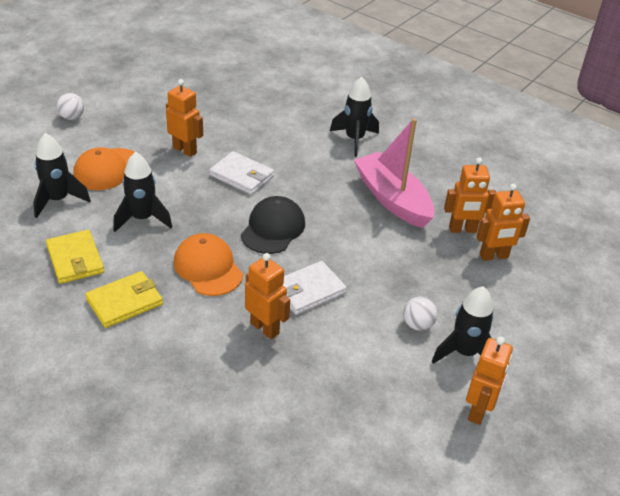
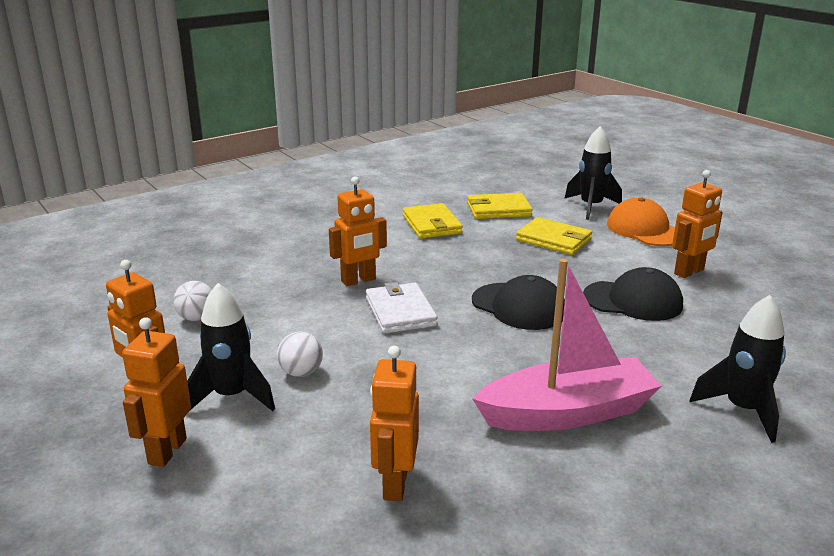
camera: 110 degrees right, 15 degrees down
(72, 117) = (749, 219): white ball -> white ball (196, 318)
(142, 218) = (553, 240): black rocket -> yellow wallet
(208, 268) = (462, 263): orange cap -> none
(242, 176) = (633, 301): white wallet -> black cap
(462, 230) = (472, 468): orange robot -> orange robot (166, 451)

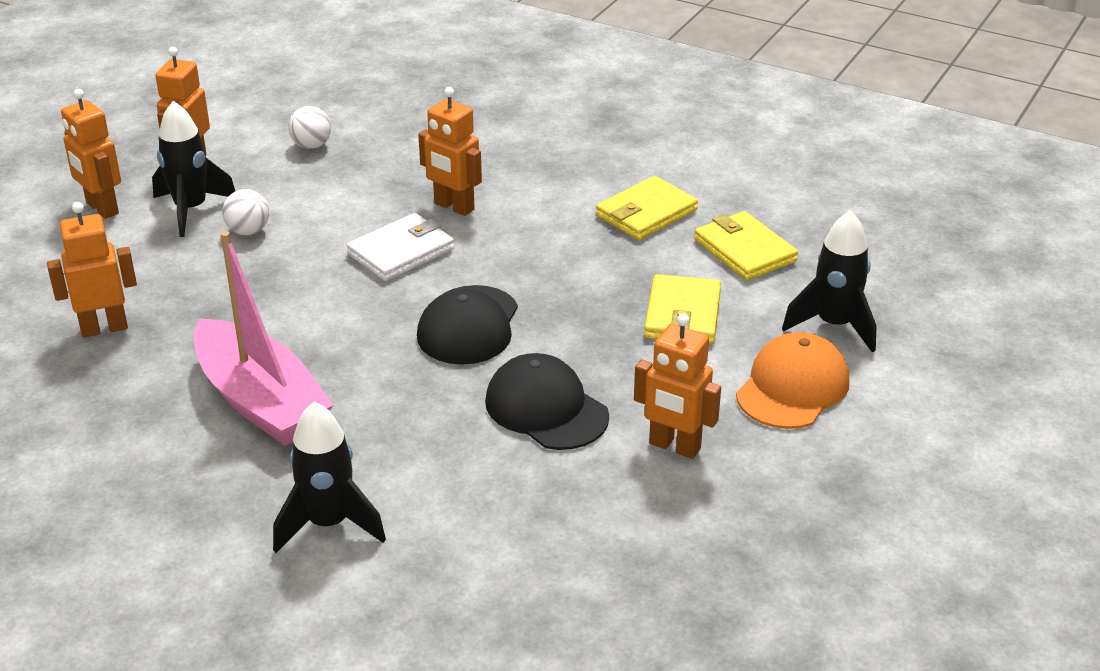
camera: 65 degrees right, 10 degrees up
(166, 451) = (101, 208): orange robot -> orange robot turned 120 degrees counterclockwise
(633, 301) = (546, 409): black cap -> black cap turned 150 degrees clockwise

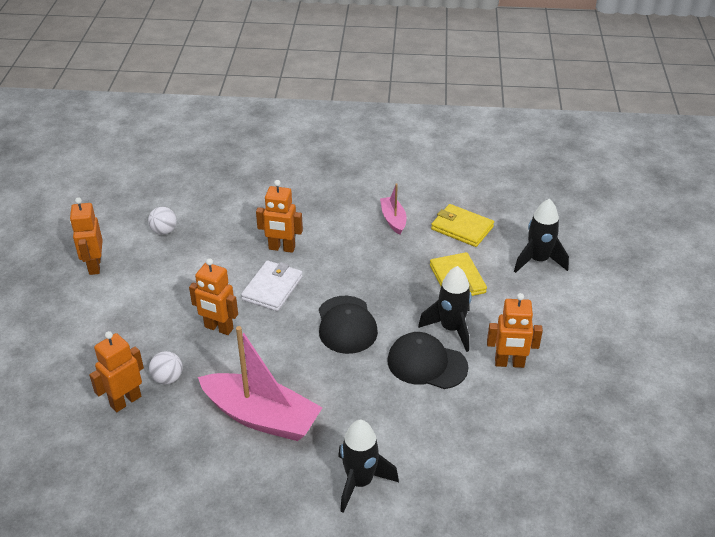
camera: 25 degrees left, 5 degrees up
(101, 208) = (59, 316): orange robot -> orange robot (218, 328)
(191, 210) = (120, 299): black rocket -> black rocket (451, 329)
(248, 231) = (168, 303): white ball -> white ball (168, 378)
(646, 213) = (393, 220): yellow wallet -> pink boat
(792, 387) = (543, 306): orange cap -> none

